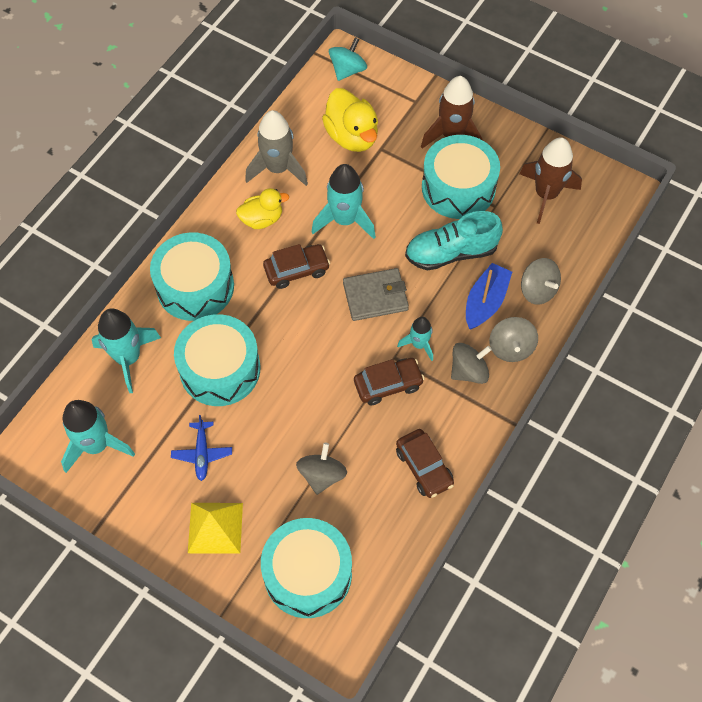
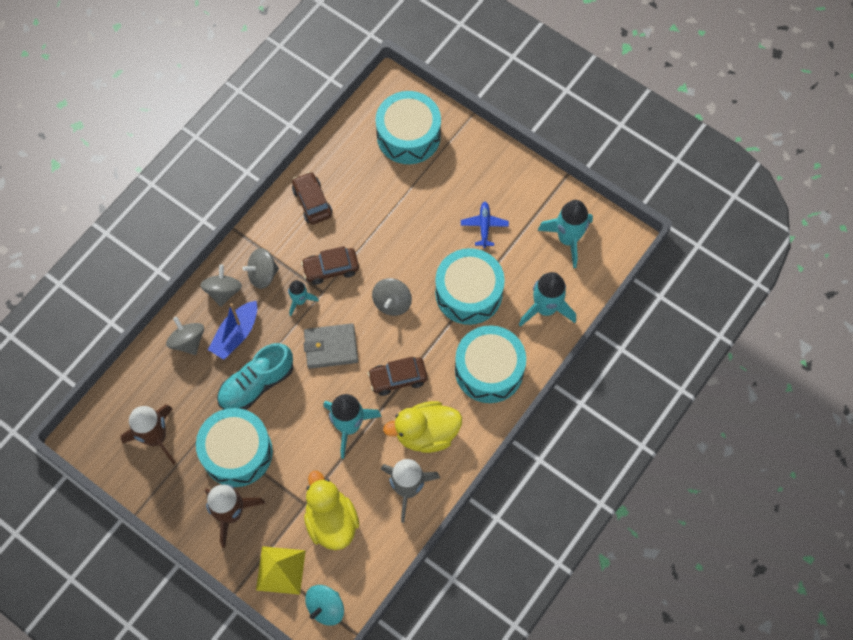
camera: 175 degrees left, 5 degrees up
(215, 527) = (475, 172): yellow pyramid -> yellow pyramid (281, 570)
(262, 219) = (426, 433): yellow duck -> yellow duck, size x1.54
(322, 475) = (392, 202): grey spinning top -> grey spinning top (392, 303)
(451, 253) = (257, 384): turquoise shoe -> turquoise shoe turned 150 degrees clockwise

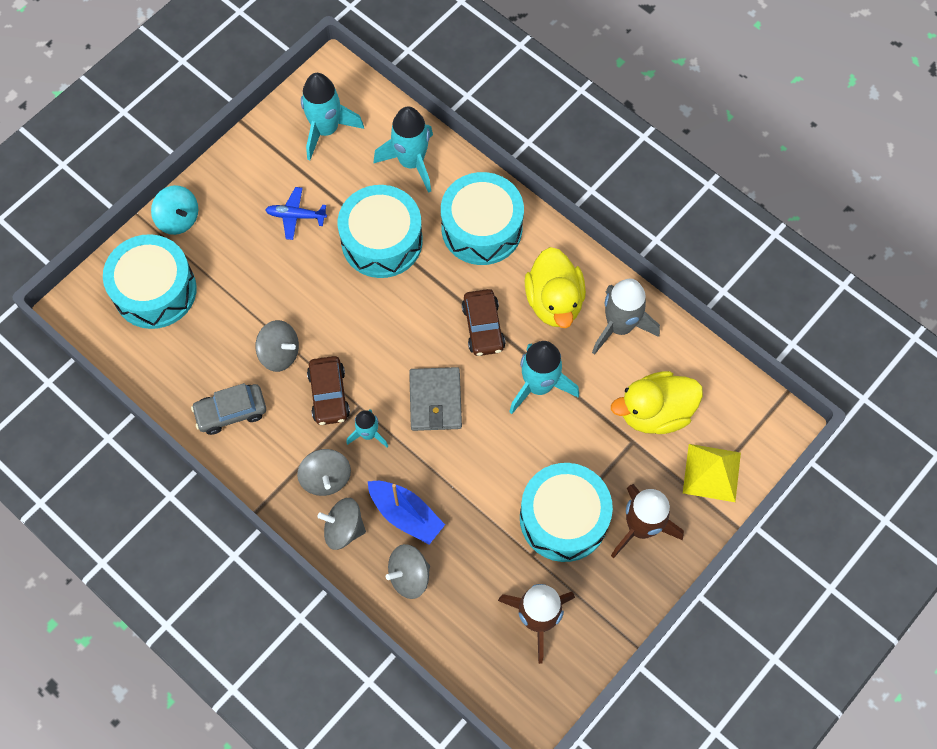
camera: 85 degrees left, 0 degrees up
(257, 384) = (476, 491): turquoise shoe -> none
(312, 202) = (231, 412): brown car -> grey car
(326, 607) = (756, 424): turquoise spinning top -> turquoise spinning top (178, 219)
(392, 303) = (384, 326): grey spinning top -> grey spinning top (280, 353)

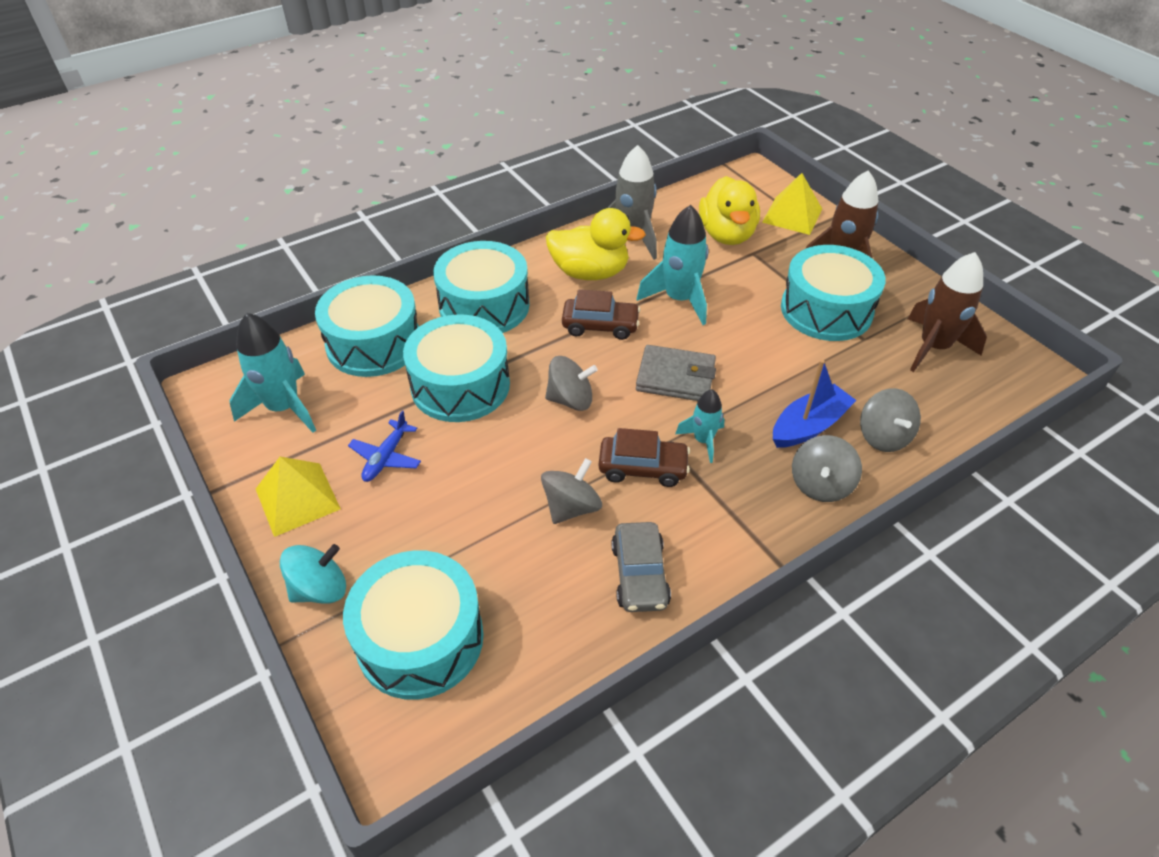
camera: 75 degrees left, 20 degrees down
(246, 175) = (297, 498): none -> yellow pyramid
(326, 478) = (752, 490): grey spinning top -> grey spinning top (570, 399)
(411, 162) = (374, 343): turquoise rocket -> turquoise drum

